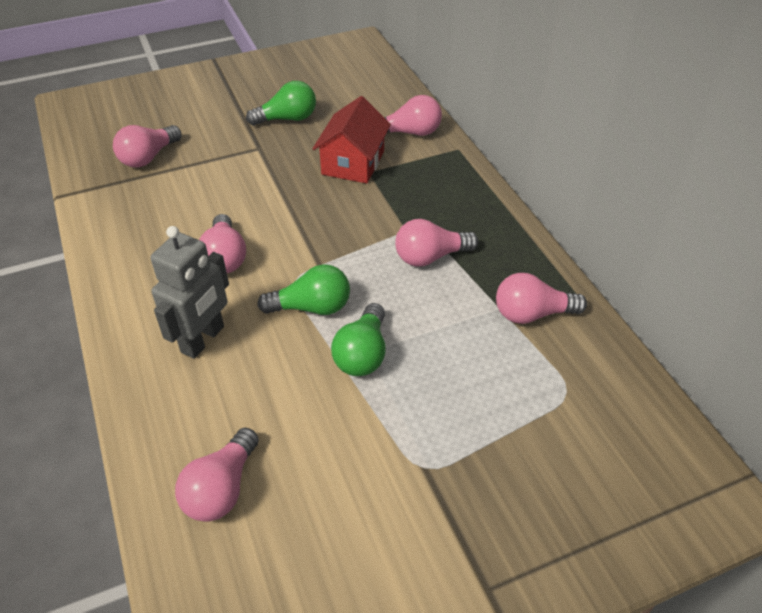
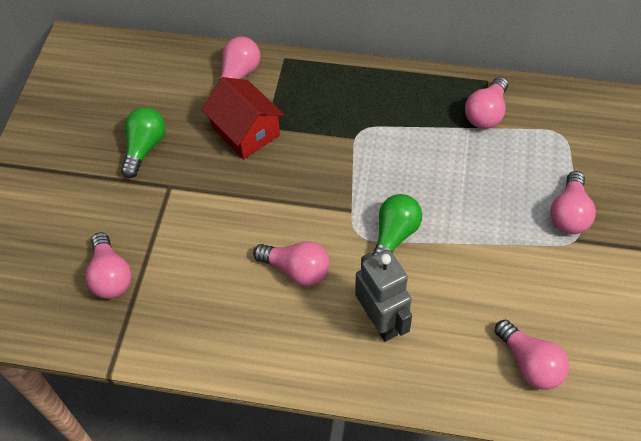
camera: 55 degrees left, 10 degrees up
(362, 354) = (461, 226): green light bulb -> none
(430, 257) = (392, 139): pink light bulb -> pink light bulb (569, 214)

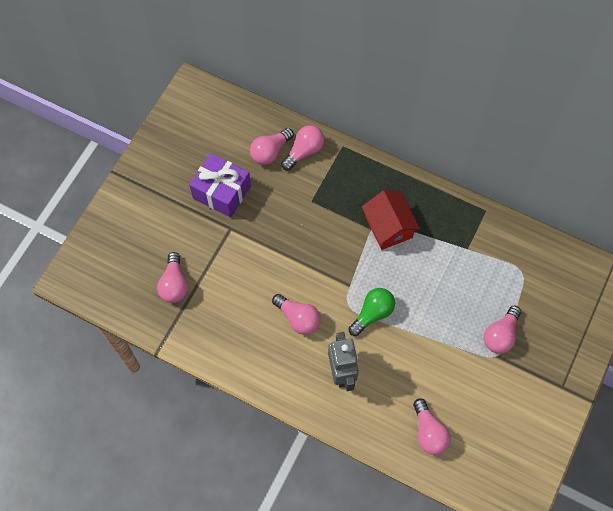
camera: 15 degrees right, 10 degrees up
(145, 147) = (222, 192): green light bulb -> purple gift
(246, 131) = (296, 200): red house -> red house (388, 227)
(486, 113) = (473, 238): pink light bulb -> pink light bulb (270, 152)

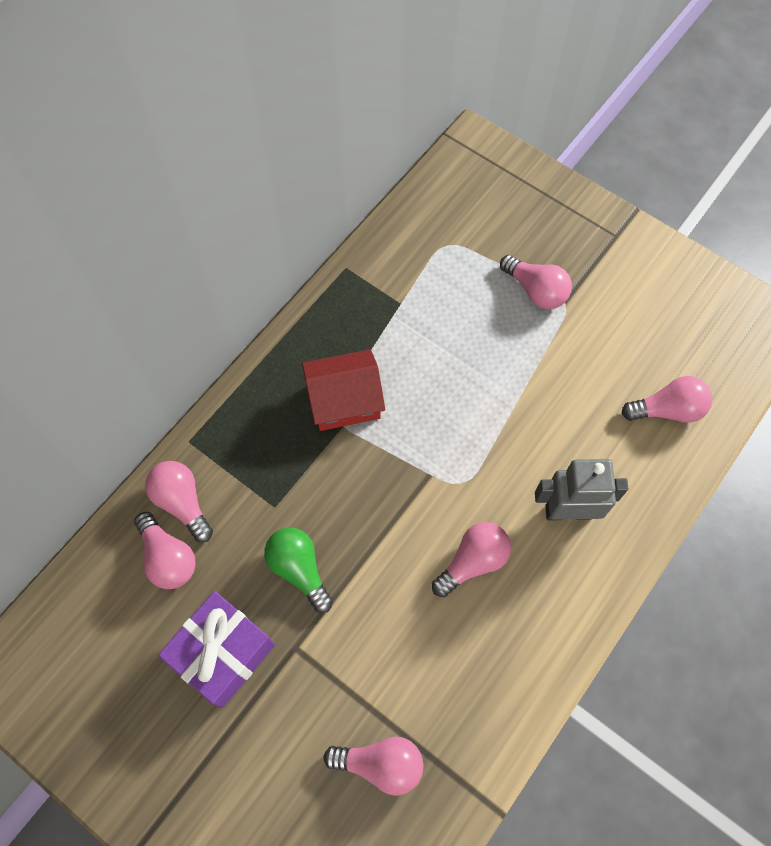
camera: 80 degrees left, 0 degrees up
(372, 314) = (481, 450): green light bulb -> green light bulb (299, 569)

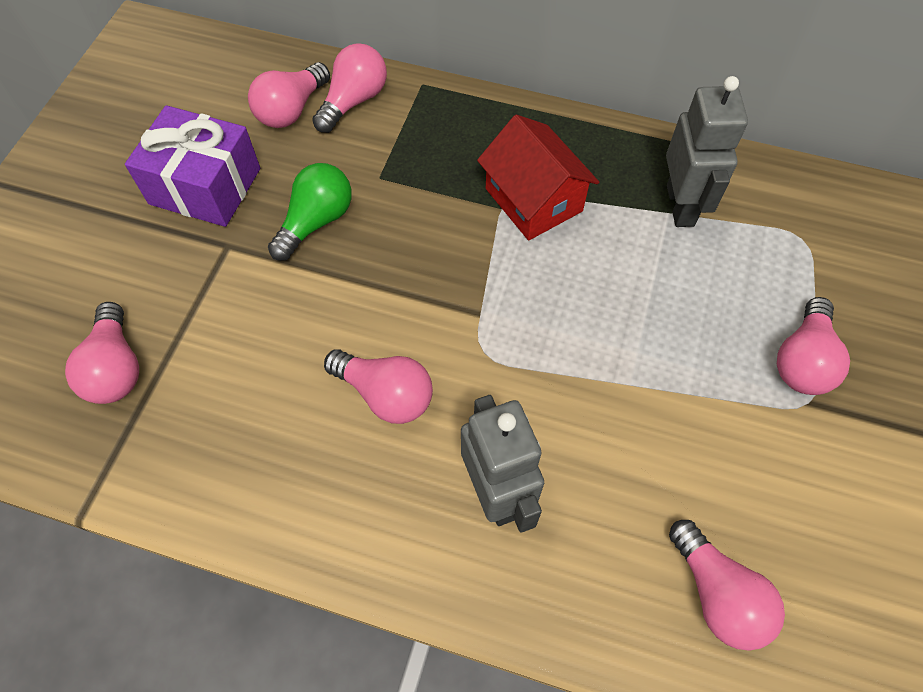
camera: 70 degrees right, 5 degrees down
(390, 305) = (681, 205): none -> grey robot

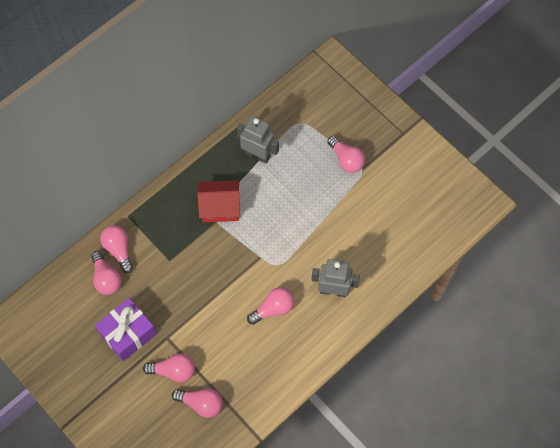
camera: 60 degrees left, 5 degrees up
(316, 221) = (177, 296): green light bulb -> none
(717, 594) = (406, 243): pink light bulb -> pink light bulb (173, 371)

